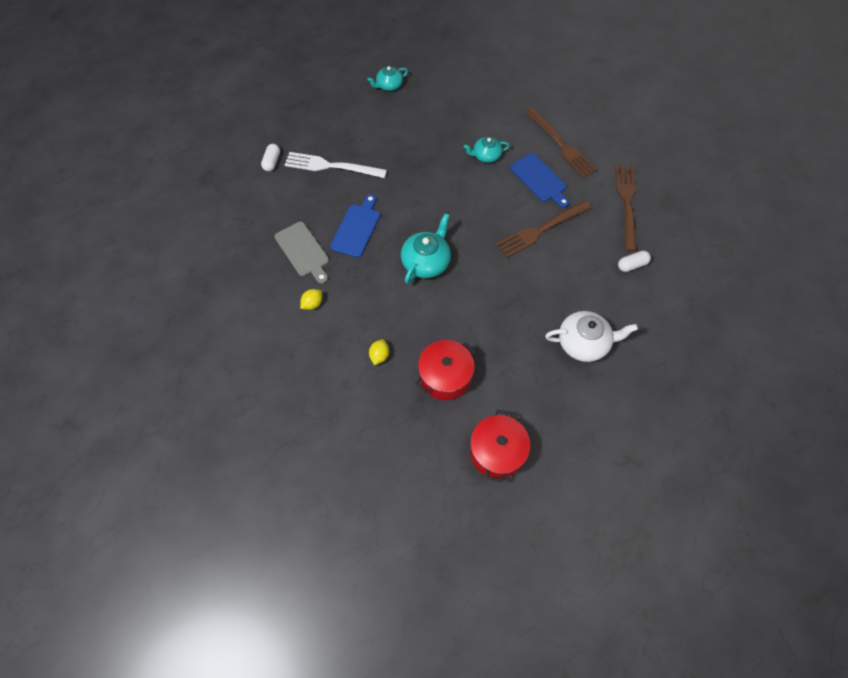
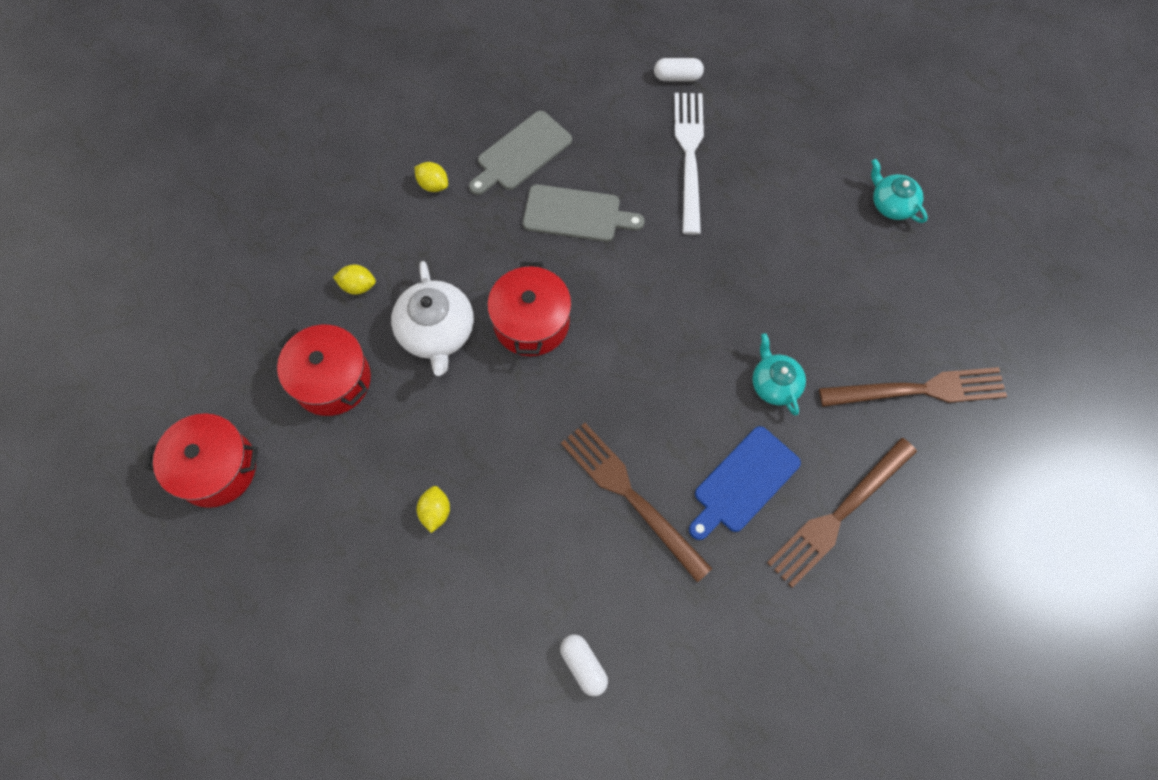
camera: 80 degrees right, 5 degrees up
(356, 228) = (576, 214): blue cutting board -> grey cutting board
(426, 262) = (531, 322): turquoise teapot -> red pot
(540, 326) = (435, 512): none -> yellow lemon
(583, 343) = (411, 586): white teapot -> white teapot (436, 332)
(626, 203) = (725, 650): brown fork -> brown fork (919, 390)

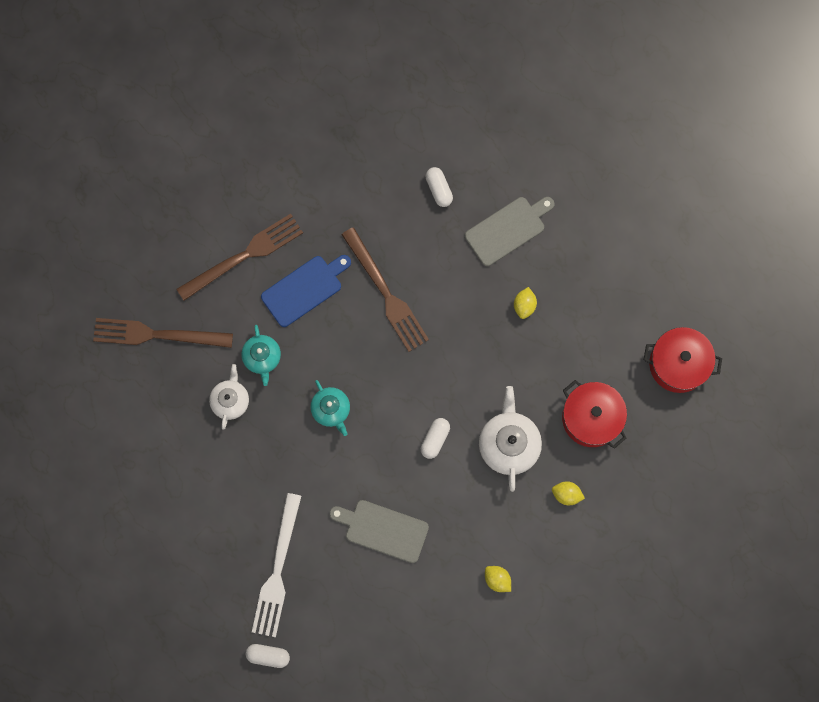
camera: 170 degrees left, 10 degrees up
(521, 153) = (419, 598): grey cutting board -> grey cutting board (507, 229)
(531, 322) = (435, 439): red pot -> white capsule
(799, 326) = (230, 400): none -> white teapot
(892, 204) = (123, 494): turquoise teapot -> turquoise teapot (331, 409)

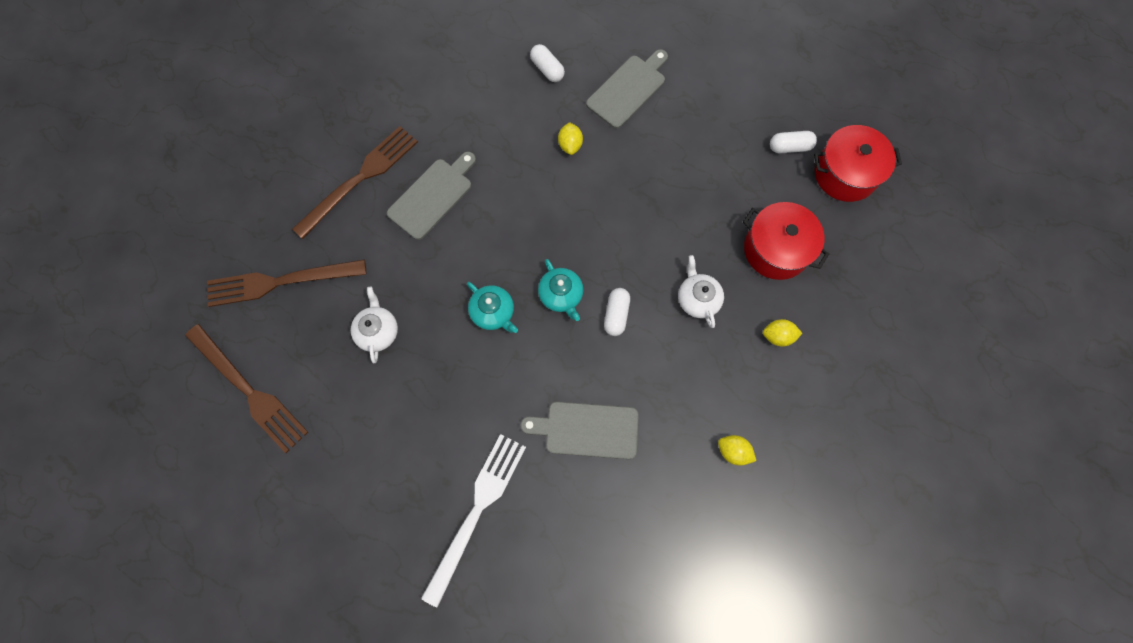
camera: 15 degrees left, 5 degrees down
(262, 357) = (403, 277): turquoise teapot -> turquoise teapot (561, 295)
(268, 655) = (491, 620): white capsule -> white capsule (790, 147)
(277, 570) = (477, 511): white fork -> white fork turned 150 degrees counterclockwise
(304, 289) = (432, 196): blue cutting board -> grey cutting board
(386, 293) = (521, 179): brown fork -> brown fork (249, 390)
(509, 444) = (697, 299): white teapot -> white teapot, size x0.64
(524, 305) = (668, 156): yellow lemon -> yellow lemon (570, 145)

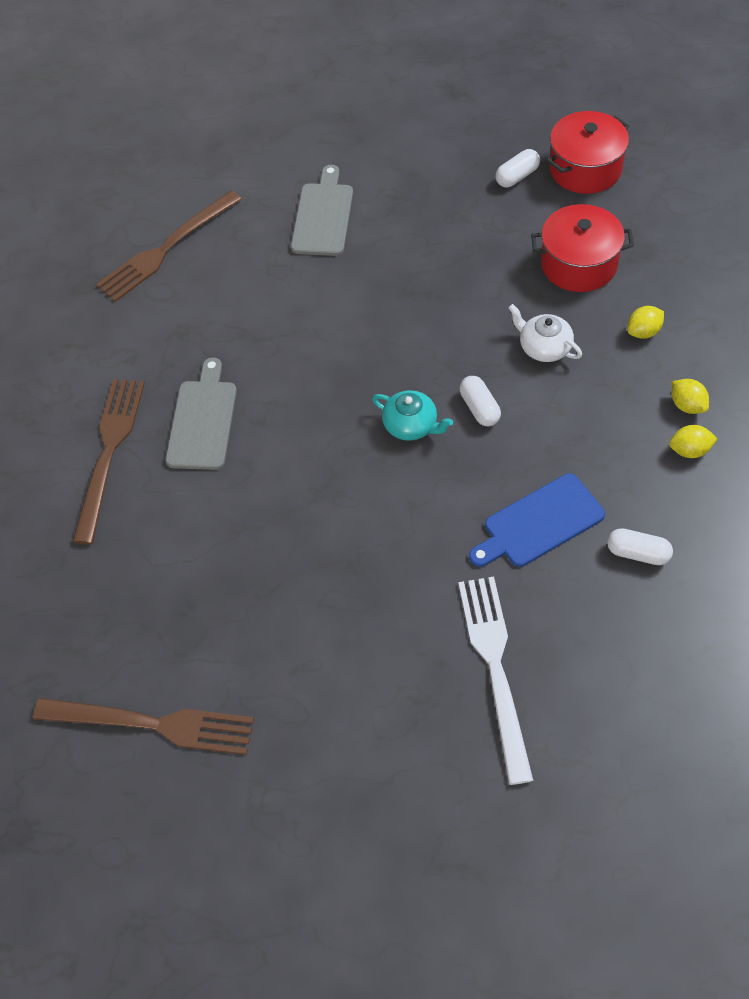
camera: 30 degrees left, 15 degrees down
(280, 282) = (100, 600): brown fork -> brown fork (166, 249)
(378, 331) = (249, 576): white teapot -> none
(493, 312) = (356, 483): turquoise teapot -> none
(547, 69) = (226, 244): white capsule -> white capsule (638, 553)
(570, 145) = (306, 294): yellow lemon -> yellow lemon (687, 405)
(587, 430) = (539, 523): grey cutting board -> blue cutting board

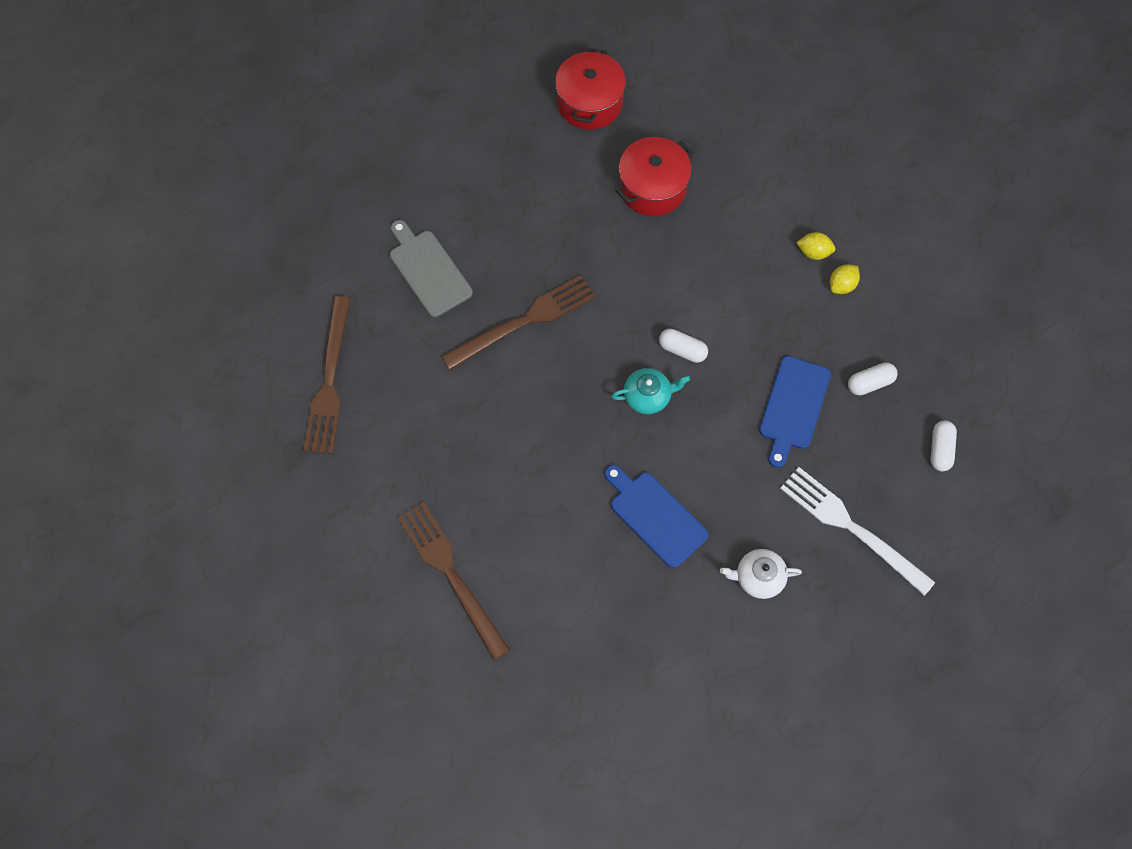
camera: 45 degrees left, 10 degrees up
(153, 724) = (674, 737): brown fork -> brown fork (524, 321)
(202, 420) = (496, 500): grey cutting board -> none
(320, 526) = (655, 516): none -> blue cutting board
(517, 176) = (545, 141): white capsule -> white capsule (940, 449)
(544, 347) = (685, 272): white teapot -> white teapot (758, 577)
(643, 332) = (740, 214): yellow lemon -> none

